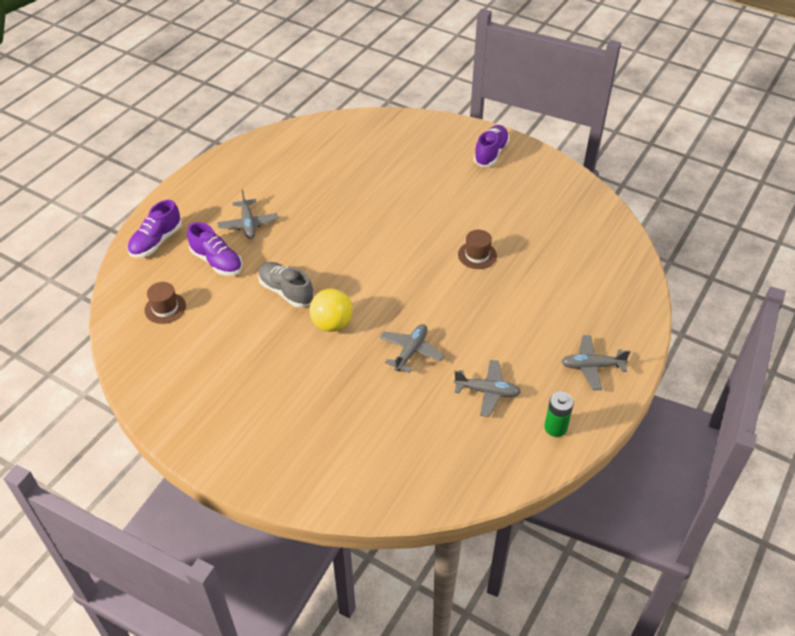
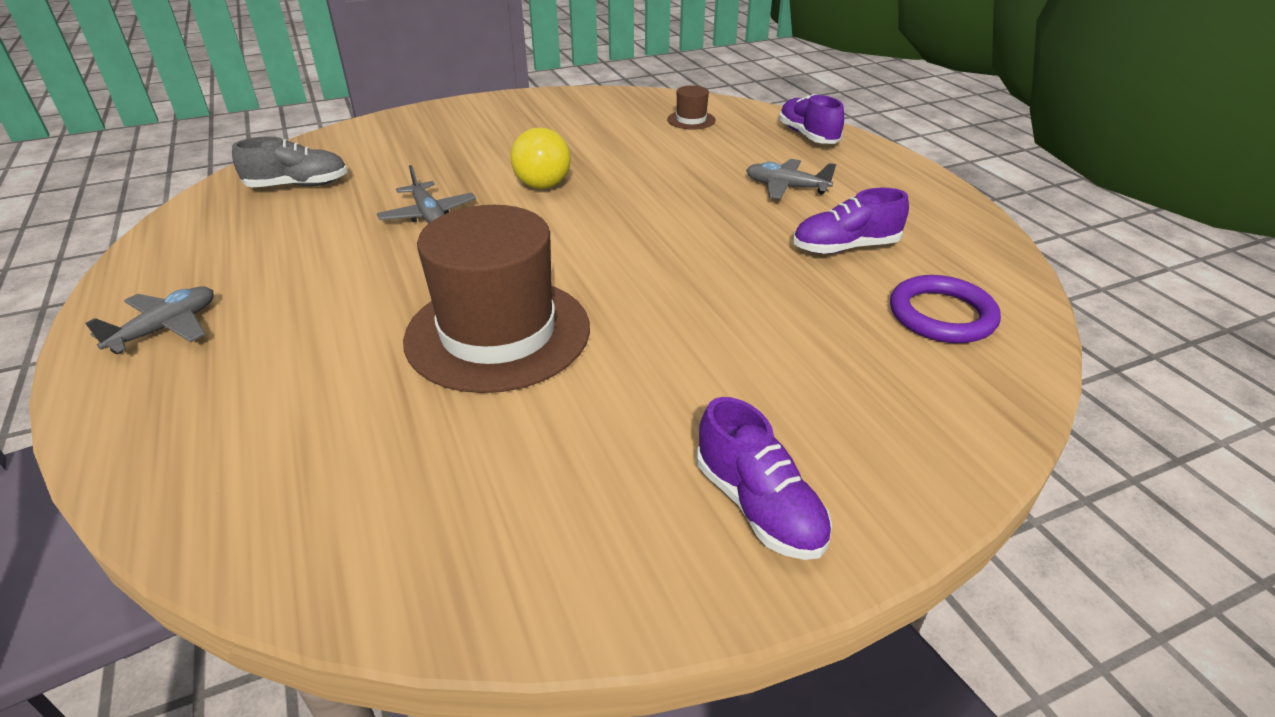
camera: 125 degrees right, 10 degrees down
(217, 262) = (733, 155): purple shoe -> purple shoe (845, 248)
(286, 291) = (631, 177): grey shoe -> grey shoe (298, 185)
(340, 143) = (941, 315): none -> purple ring
(477, 255) = (498, 333): brown hat -> brown hat, size x2.39
(487, 392) = (294, 236): grey plane -> none
(555, 427) = (173, 256): green battery -> none

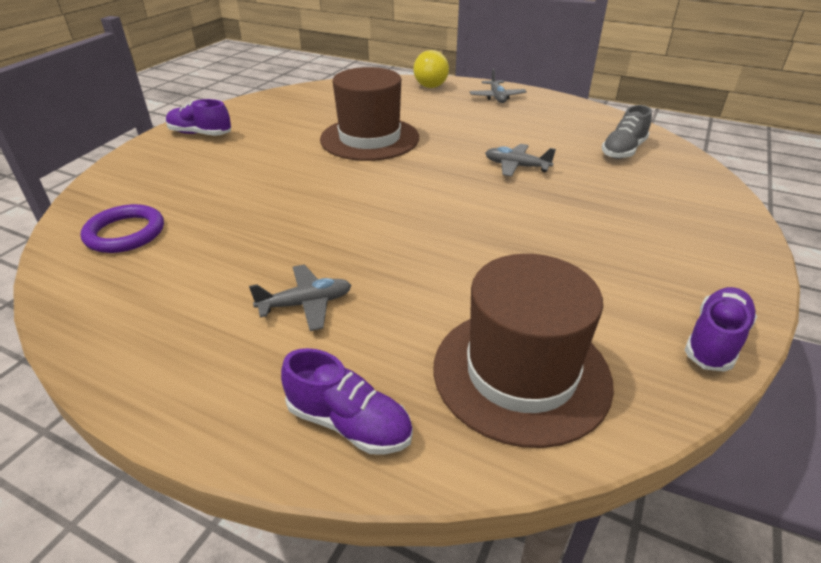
camera: 140 degrees right, 0 degrees up
(543, 186) = (496, 213): yellow ball -> yellow ball (430, 87)
(691, 120) = (521, 373): brown hat -> brown hat, size x2.39
(845, 248) = (213, 258): purple shoe -> purple shoe (715, 341)

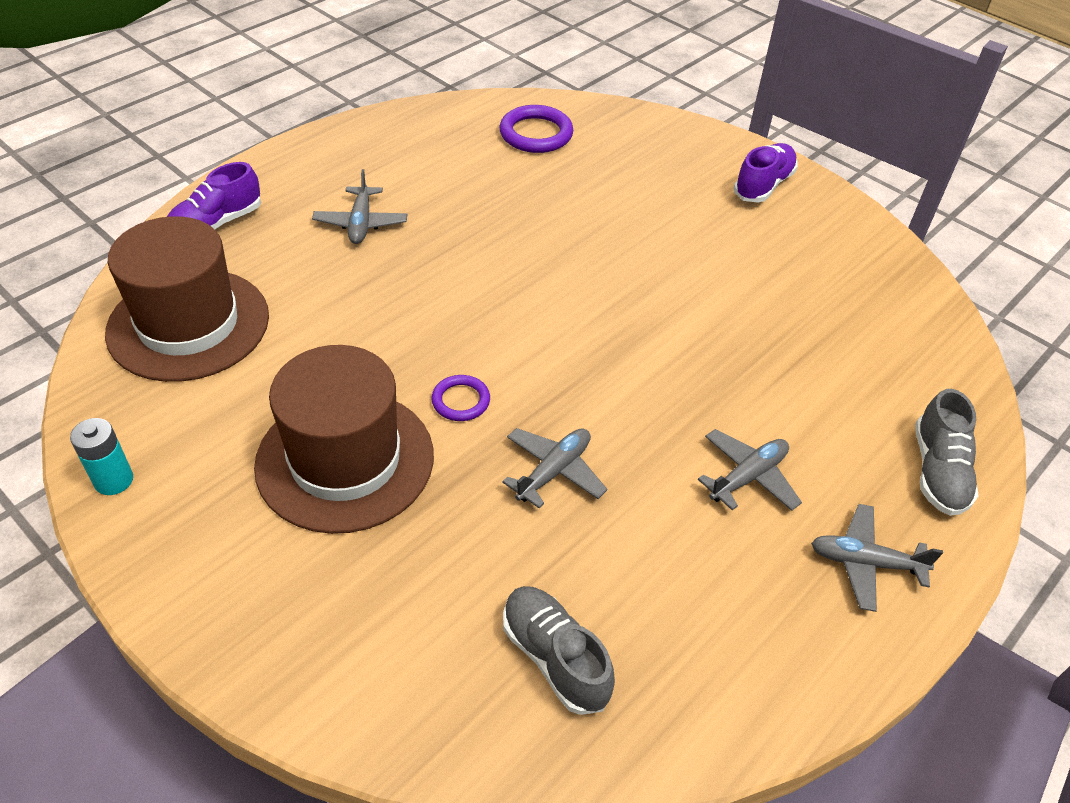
camera: 105 degrees right, 10 degrees up
(369, 138) = (705, 334): brown hat -> brown hat (345, 460)
(430, 87) = (938, 471): yellow ball -> grey shoe
(471, 121) = (748, 477): none -> grey plane
(489, 204) = (461, 401): none -> purple ring
(715, 341) = (114, 480): purple shoe -> turquoise battery

